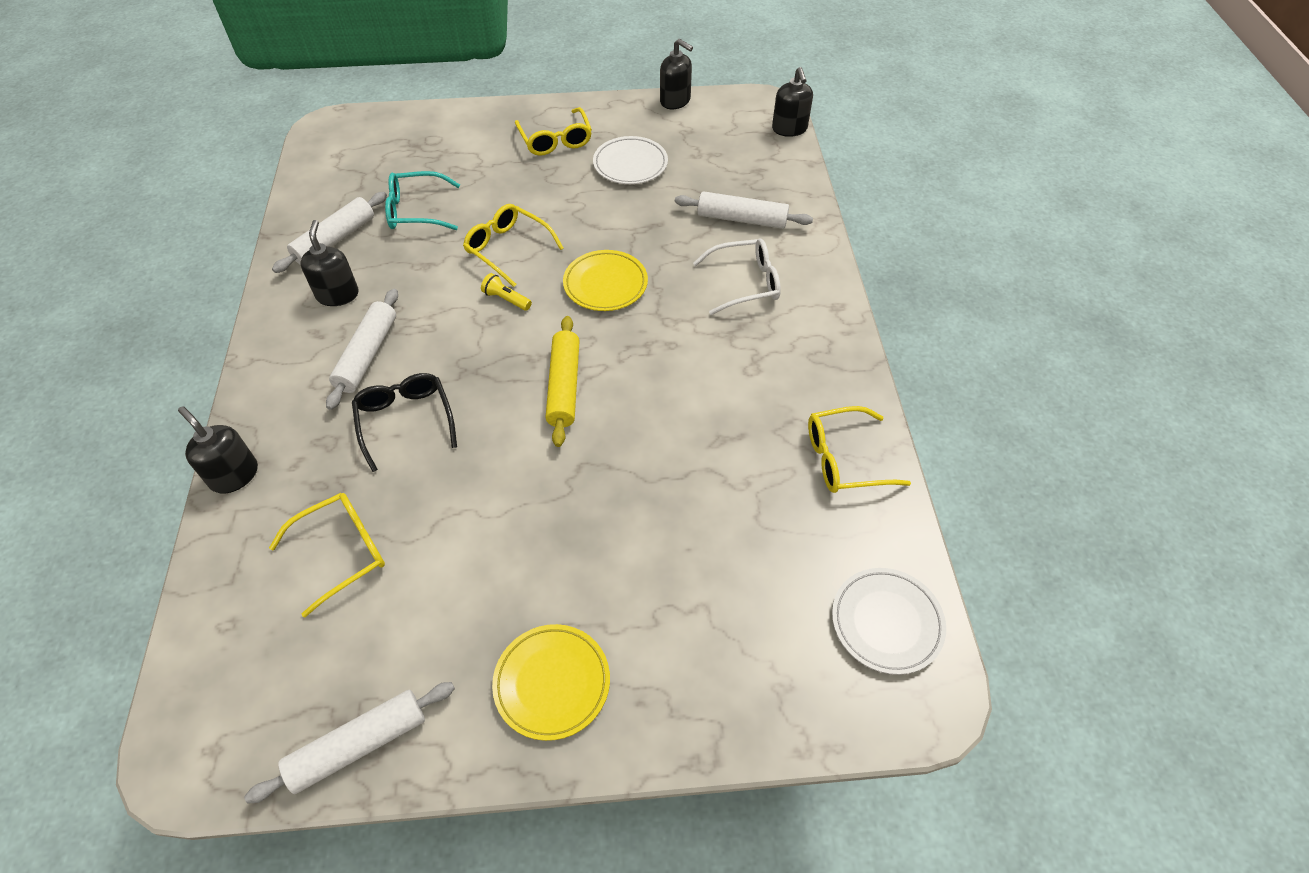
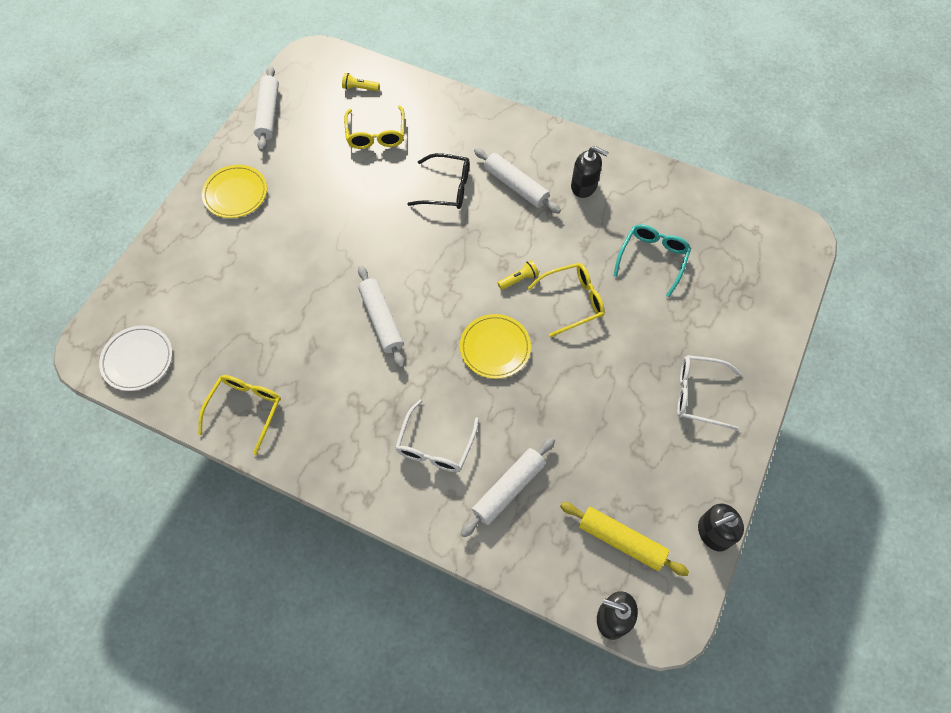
camera: 120 degrees right, 10 degrees up
(234, 475) = (462, 103): black soap dispenser -> none
(246, 631) = (359, 88): none -> yellow flashlight
(335, 240) = (645, 200): white rolling pin -> white rolling pin (381, 320)
(555, 140) = (699, 394): yellow glasses -> white glasses
(564, 386) = (416, 280): yellow rolling pin -> yellow rolling pin (621, 541)
(630, 164) = (631, 438): white plate -> none

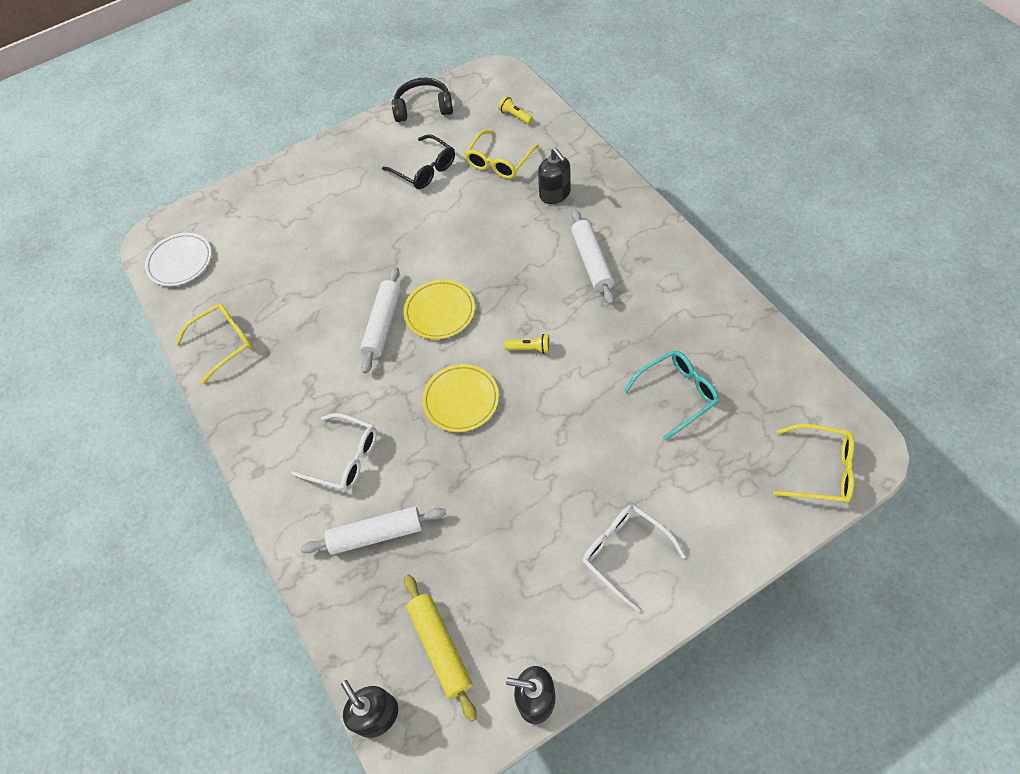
camera: 40 degrees right, 5 degrees down
(236, 194) = (348, 163): yellow plate -> yellow plate (440, 312)
(268, 113) = (423, 108): white rolling pin -> black headphones
(435, 445) = (345, 458): white glasses -> white glasses turned 120 degrees counterclockwise
(447, 188) = (526, 235): black glasses -> black glasses (424, 169)
(572, 301) = (565, 394): yellow glasses -> yellow glasses (820, 470)
(584, 186) = (659, 291): black soap dispenser -> black soap dispenser (555, 194)

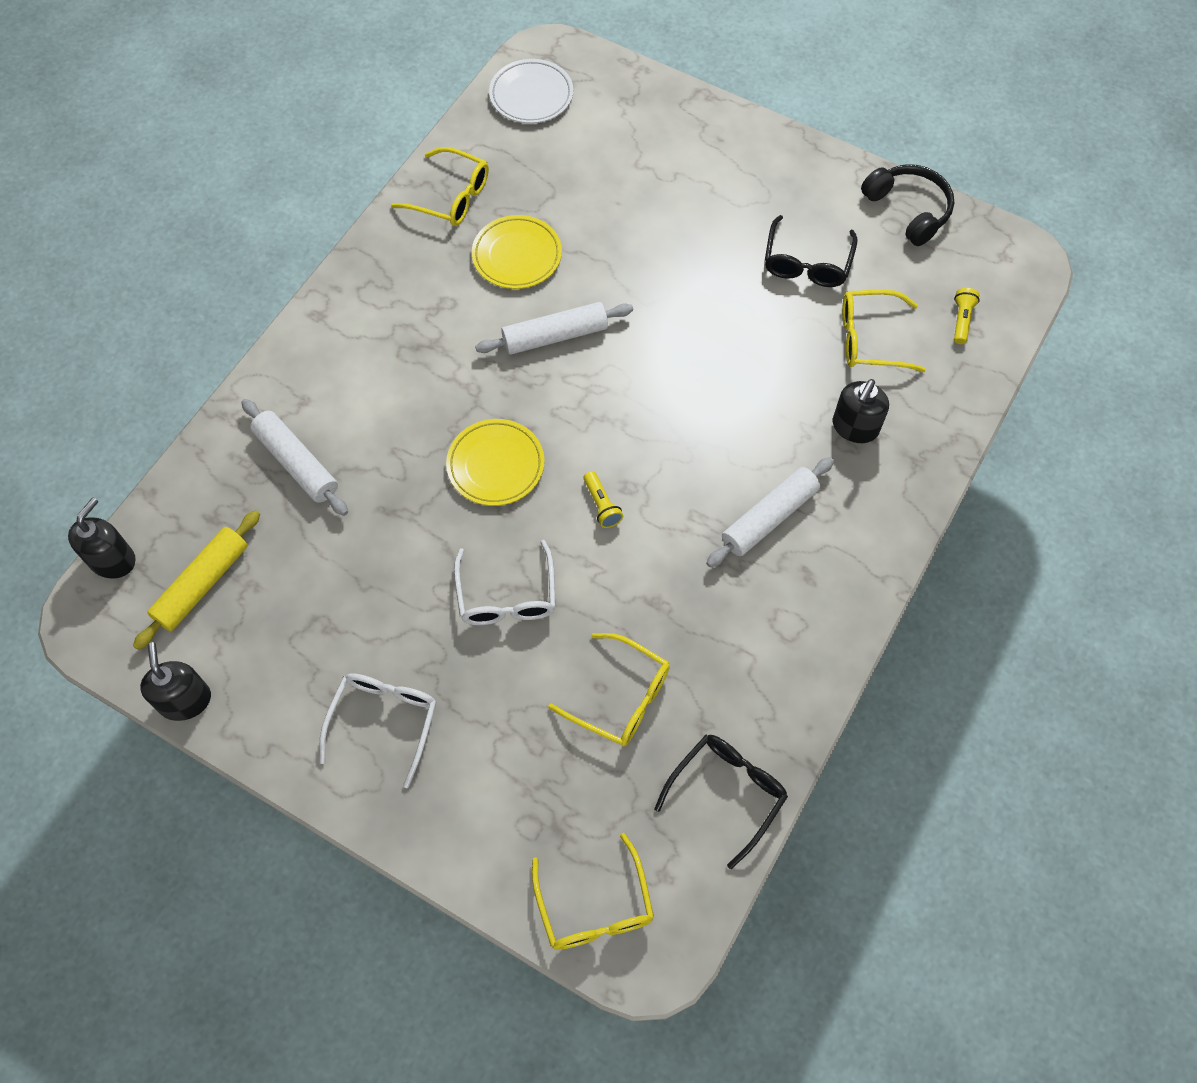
camera: 55 degrees right, 5 degrees up
(345, 458) = (369, 387): white glasses -> white glasses (507, 596)
(440, 312) = (603, 385): yellow plate -> yellow plate (517, 255)
(677, 394) = (620, 697): turquoise glasses -> yellow glasses
(771, 362) = (727, 793): none -> black glasses

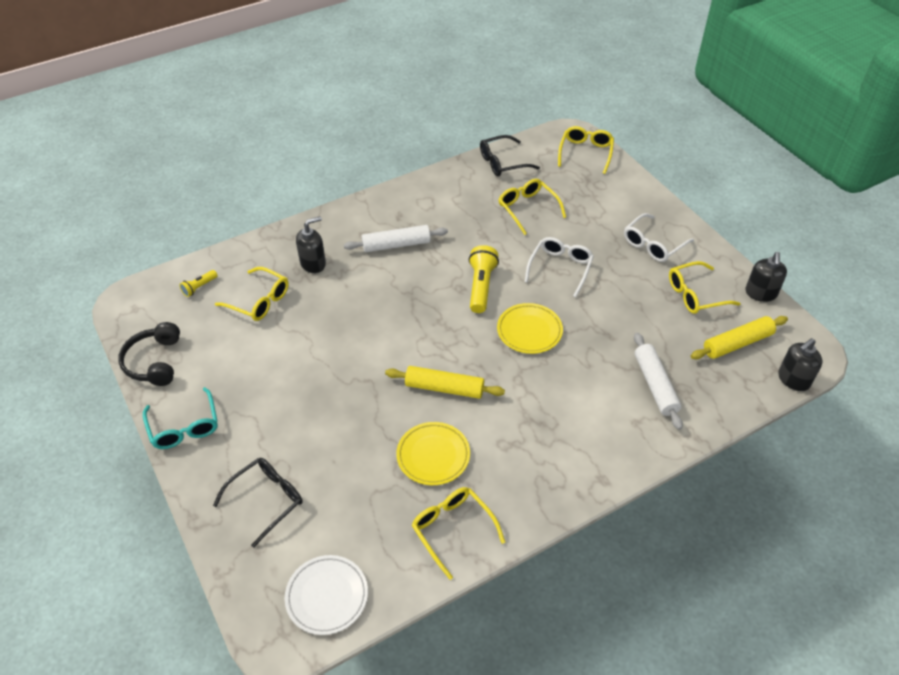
camera: 150 degrees left, 15 degrees down
(285, 647) = (695, 294): none -> yellow glasses
(555, 336) = (444, 388): white rolling pin -> yellow rolling pin
(601, 505) = (481, 286): yellow flashlight -> yellow flashlight, size x1.84
(802, 163) = (184, 427): none -> turquoise glasses
(807, 262) = (250, 359): black glasses -> black glasses (266, 500)

